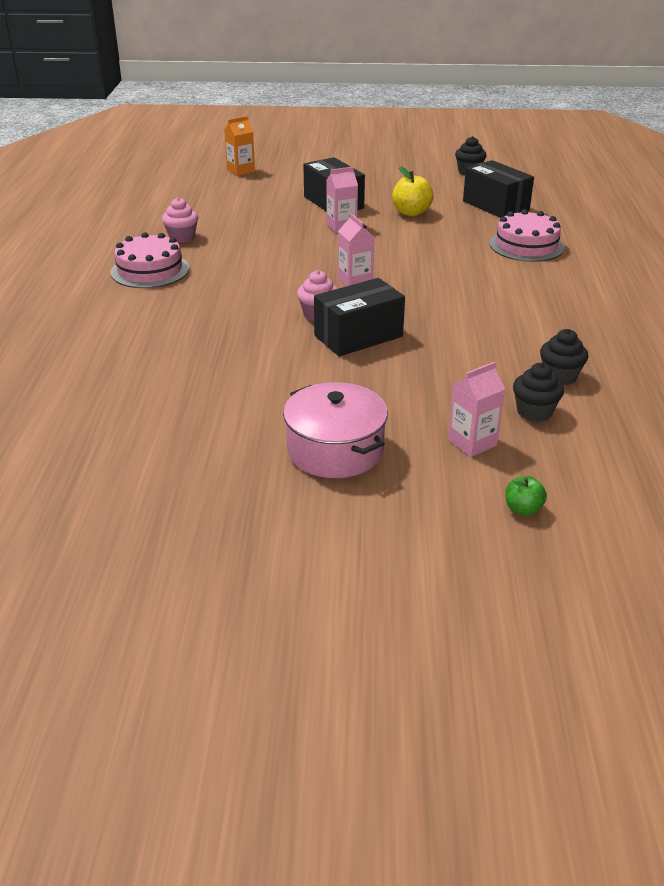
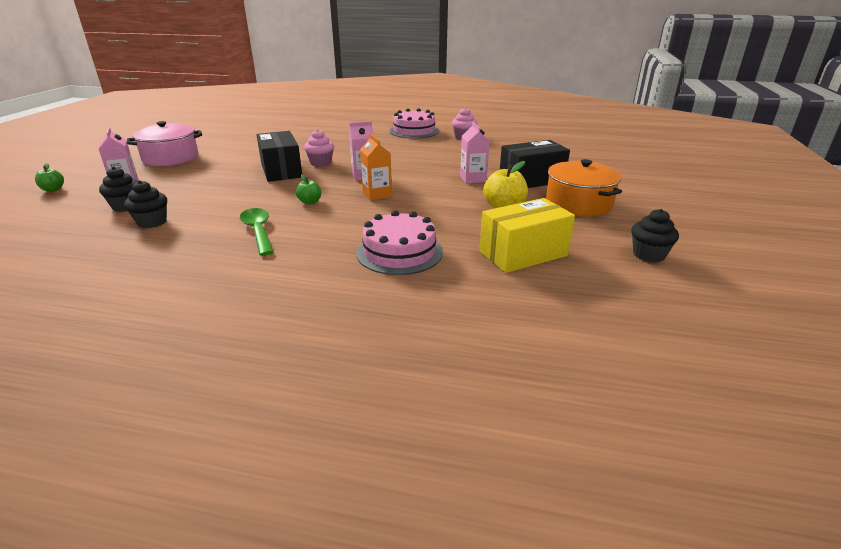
camera: 100 degrees right, 5 degrees down
(241, 171) = (608, 154): orange carton -> orange carton (377, 194)
(385, 187) = (578, 203): none -> orange pot
(449, 299) = (310, 202): none -> green apple
(495, 206) = (523, 254): black box -> yellow box
(535, 311) = (258, 231): none -> green spoon

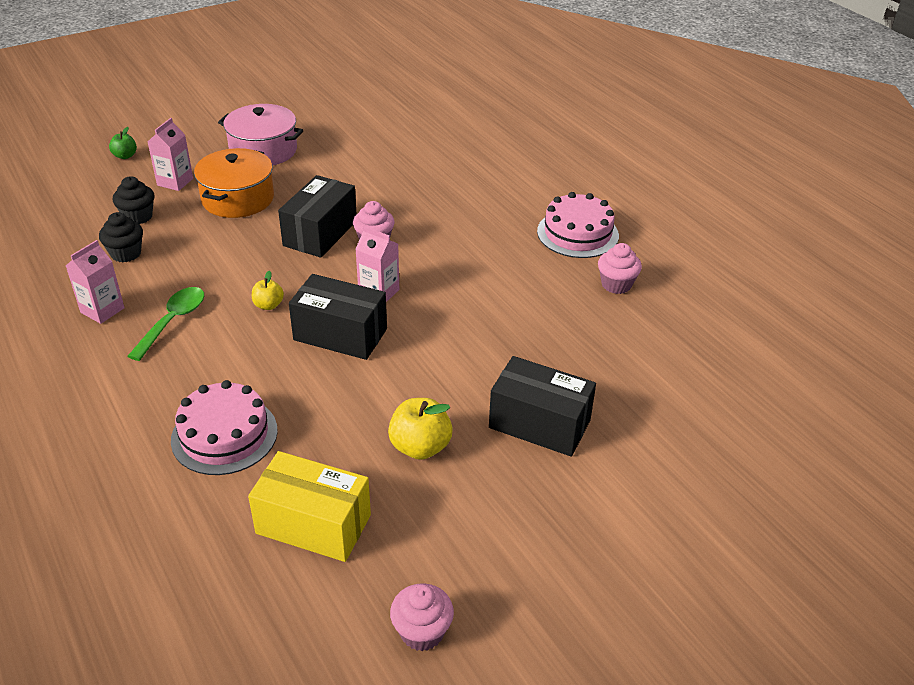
camera: 45 degrees right, 10 degrees up
(310, 202) = (268, 305): green apple -> yellow apple
(377, 194) = (340, 334): orange carton -> black box
(473, 179) = (477, 375): pink carton -> pink carton (102, 310)
(578, 203) = (511, 503): orange pot -> orange pot (238, 199)
(648, 255) = (422, 632): black cupcake -> pink cupcake

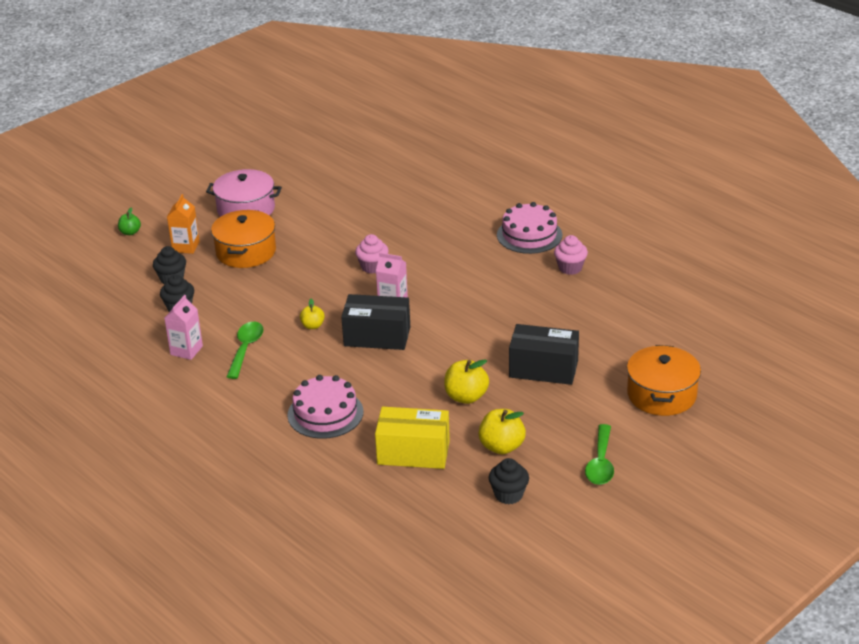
camera: 10 degrees left, 5 degrees down
(175, 182) = (186, 247): pink carton -> orange carton
(320, 233) = (326, 267): black box -> none
(422, 632) = (508, 495): pink cupcake -> black cupcake
(441, 541) = (501, 447): none -> yellow apple
(577, 603) = (600, 463): none -> green spoon
(696, 499) = (661, 394): none -> orange pot

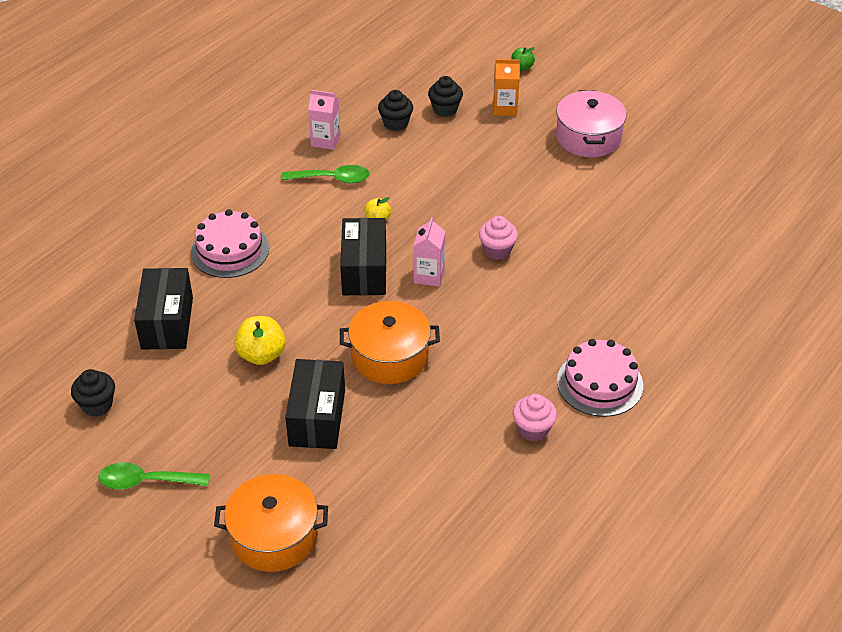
camera: 80 degrees right, 10 degrees up
(246, 252) = (505, 151): orange pot -> orange pot (390, 356)
(413, 453) = (167, 323): yellow box -> black box
(501, 447) = (176, 392): yellow apple -> none

